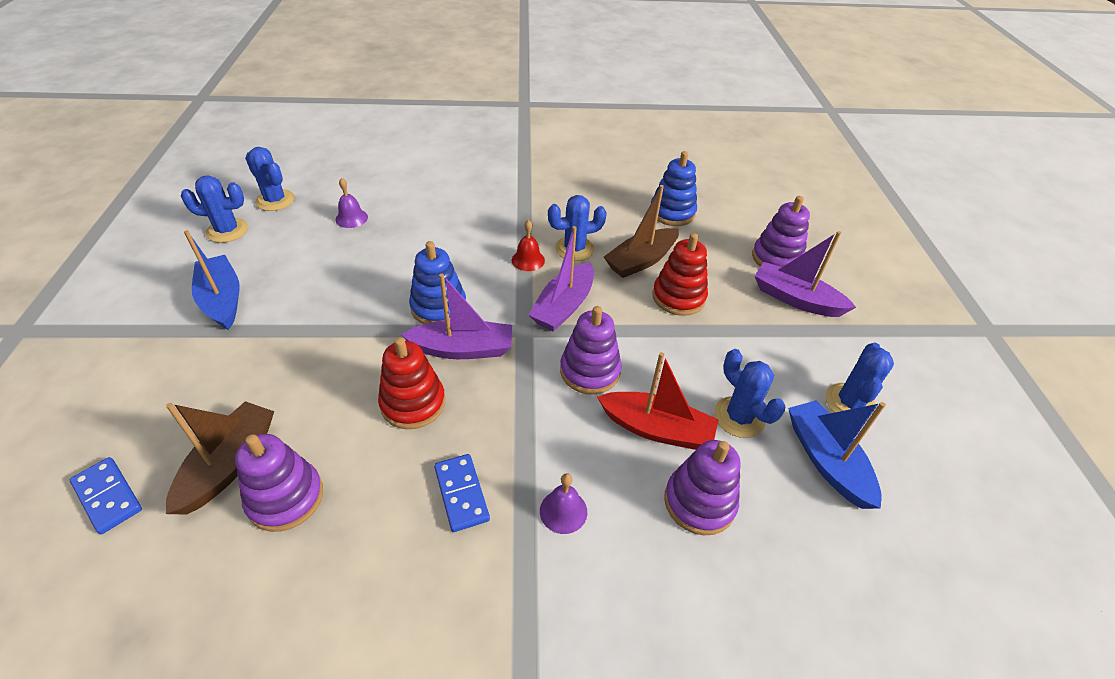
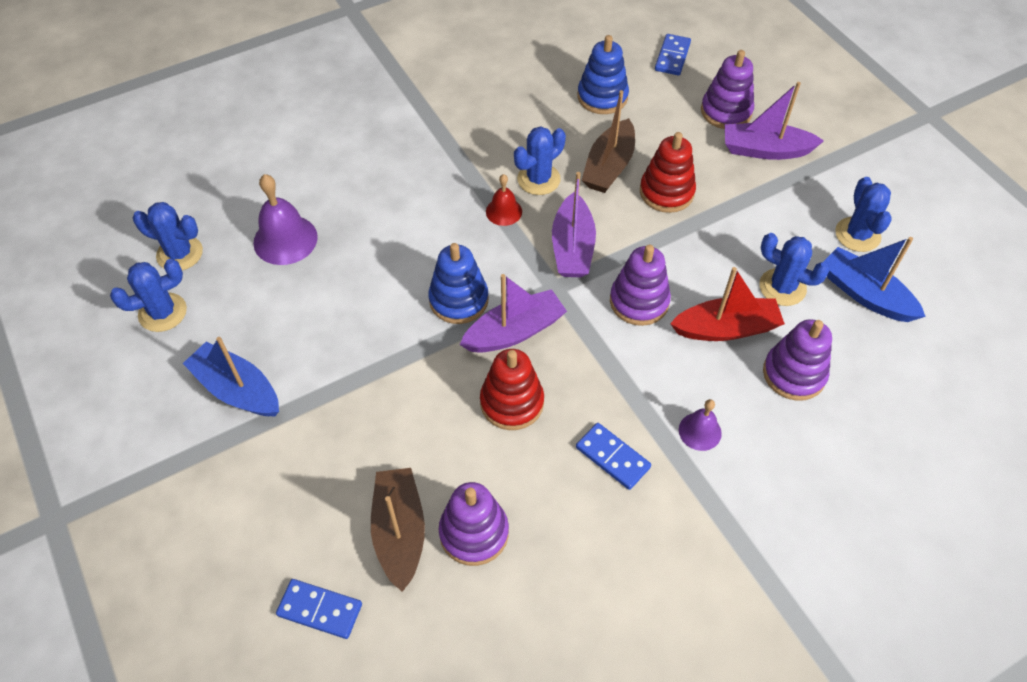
camera: 25 degrees left, 10 degrees up
(351, 218) = (285, 239): purple bell -> purple bell, size x1.71
(753, 205) = (672, 57): none -> blue domino

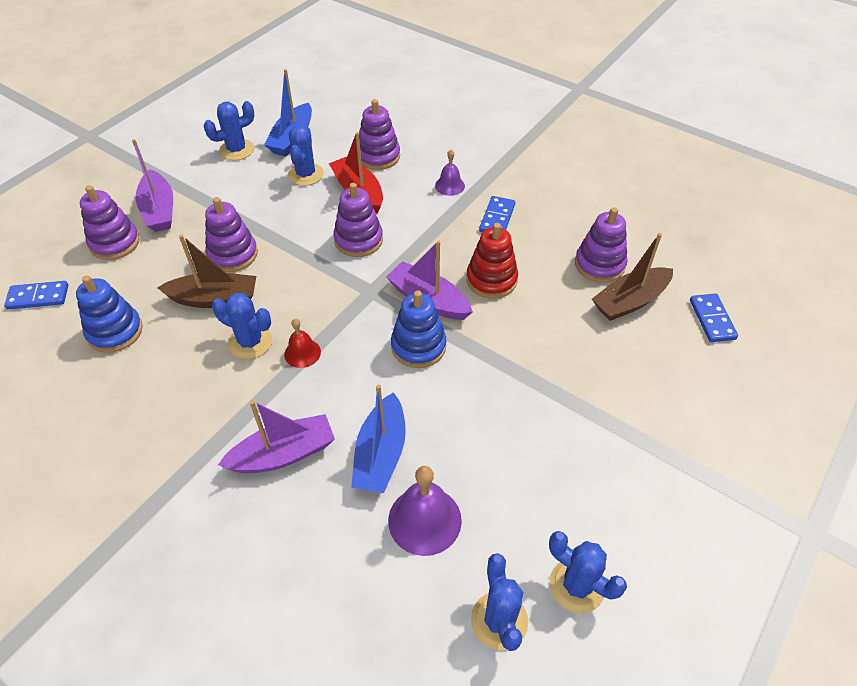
camera: 115 degrees left, 5 degrees down
(237, 390) = (606, 463): blue boat -> blue boat (381, 454)
(572, 247) = (322, 293): purple boat -> purple boat (283, 454)
(666, 192) = (233, 254): red stacking toy -> purple stacking toy

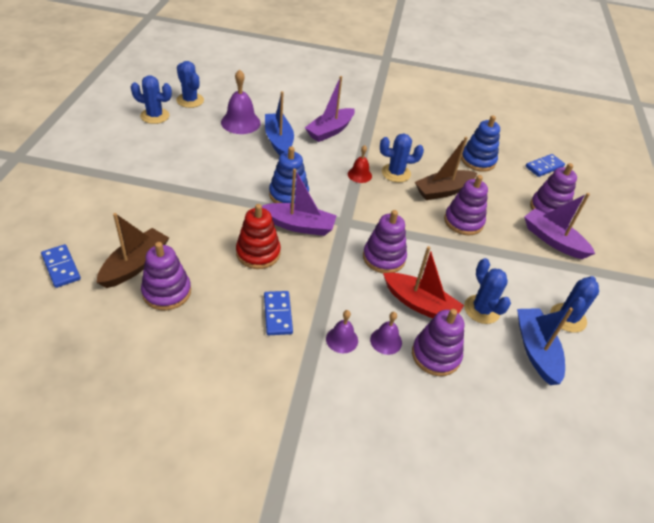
camera: 150 degrees right, 5 degrees down
(412, 175) = (386, 341): none -> purple bell

